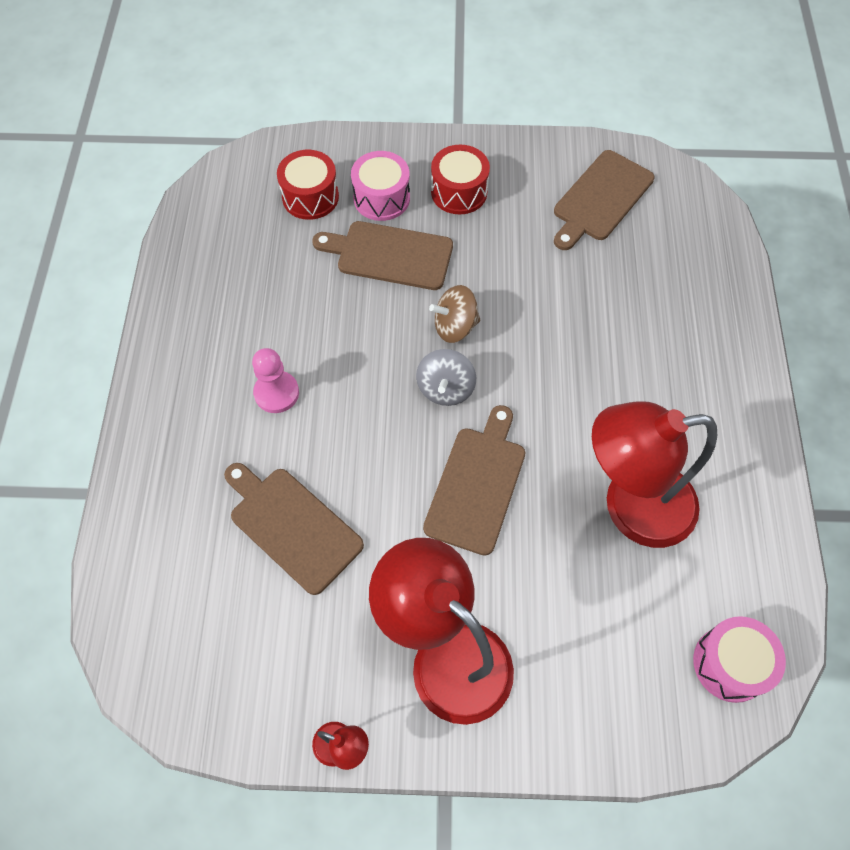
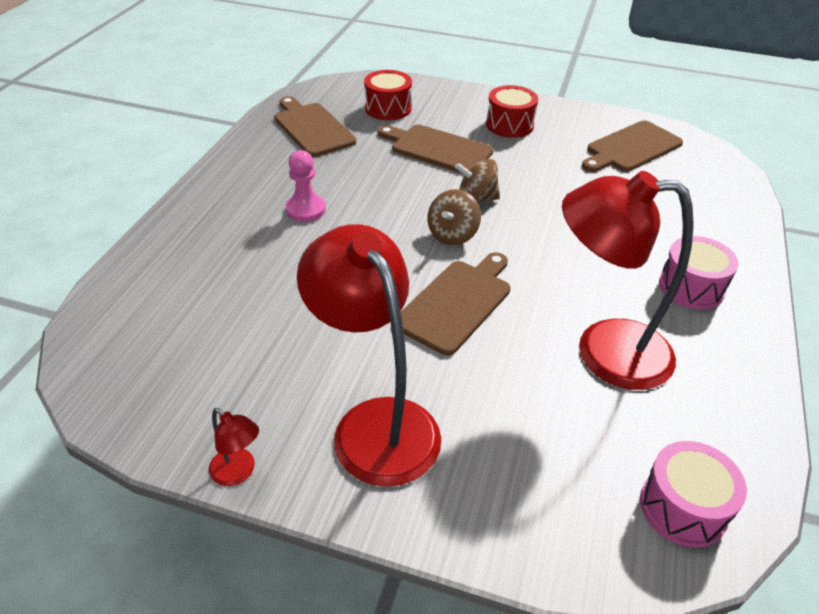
camera: 15 degrees right, 20 degrees down
(292, 526) = (275, 295): brown cutting board -> brown cutting board (312, 128)
(381, 198) = (444, 118): pink drum -> pink drum (691, 287)
(445, 388) = (452, 235): grey spinning top -> brown spinning top

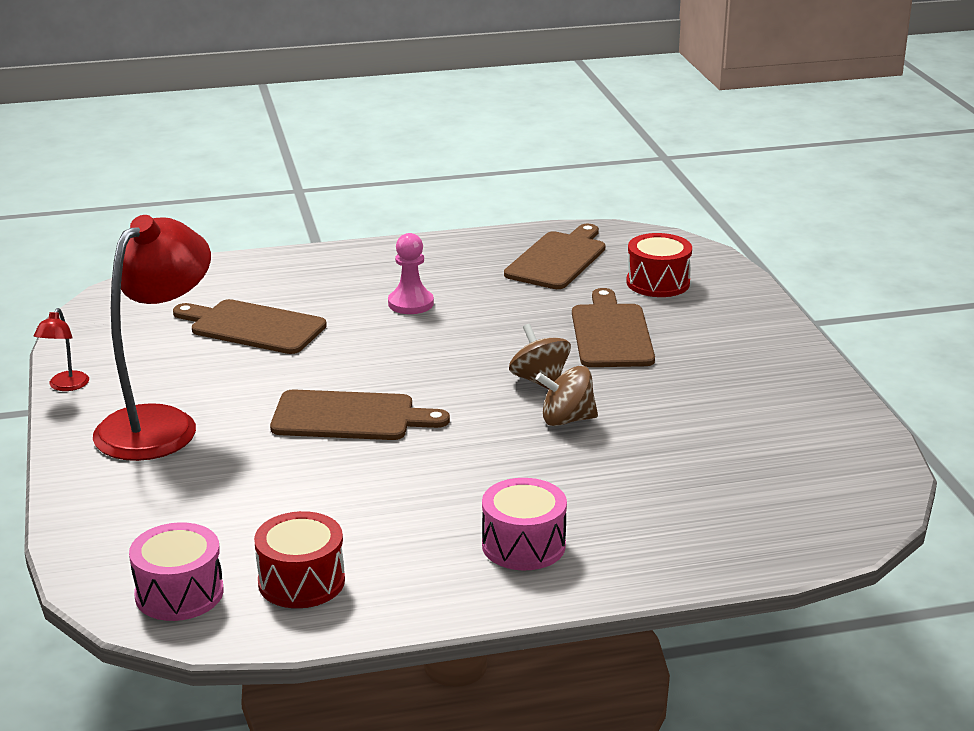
camera: 60 degrees right, 15 degrees down
(452, 235) = (457, 385): brown spinning top -> brown spinning top (567, 420)
(509, 125) = (729, 359): red drum -> red drum (301, 581)
(604, 351) = (355, 511): red lamp -> none
(631, 148) = (791, 450): brown cutting board -> brown cutting board (252, 327)

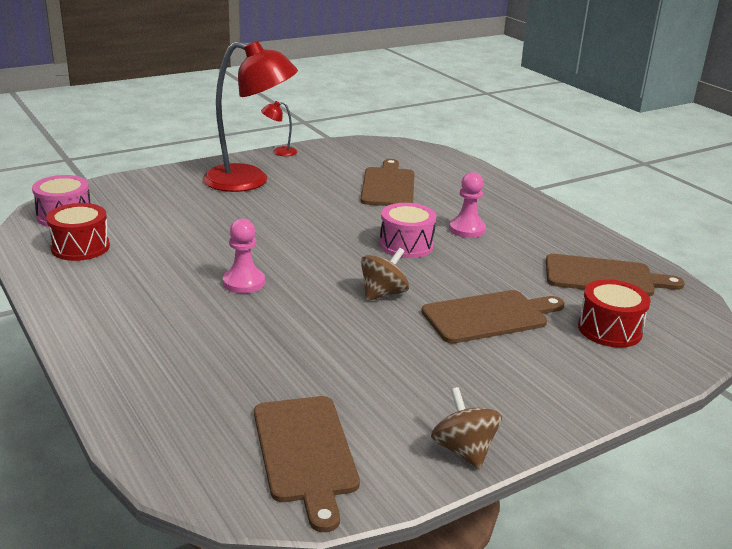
camera: 70 degrees right, 0 degrees up
(350, 417) = (287, 232): brown cutting board -> brown cutting board (305, 453)
(472, 463) = (243, 282): none -> pink pawn
(523, 545) = (136, 316): pink drum -> pink drum (406, 245)
(567, 420) = (327, 312): brown spinning top -> brown spinning top (463, 450)

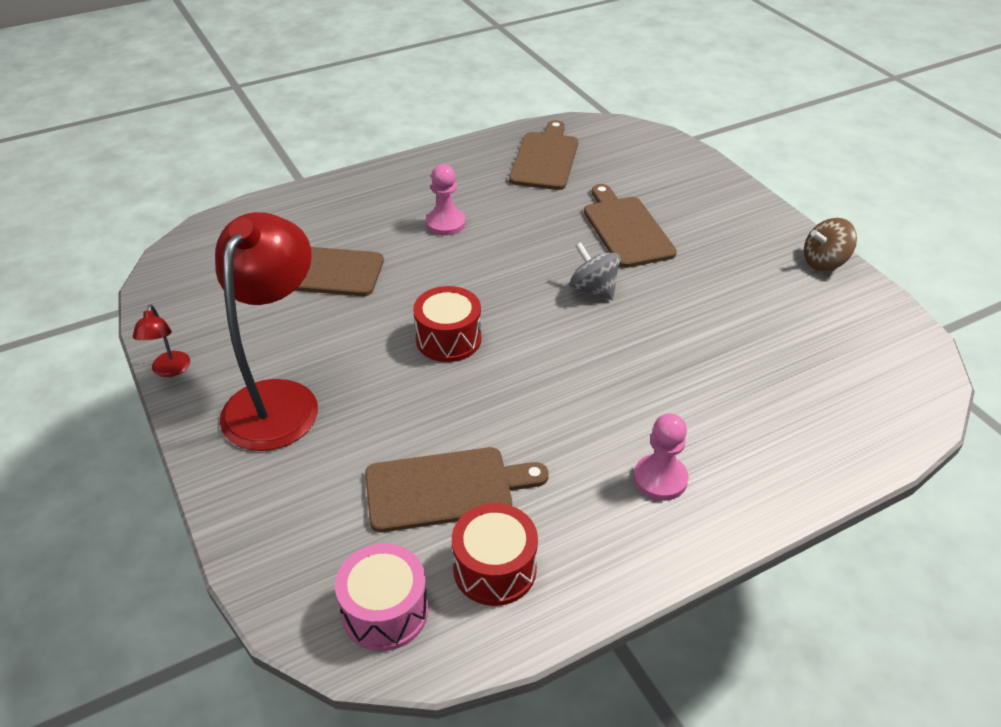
camera: 85 degrees left, 15 degrees up
(243, 282) = (581, 392): pink pawn -> pink pawn (660, 479)
(305, 453) = (860, 344): brown cutting board -> brown cutting board (446, 488)
(383, 294) = (593, 289): brown spinning top -> grey spinning top
(406, 245) = (484, 267): pink drum -> none
(609, 329) = (636, 171): red drum -> red drum (448, 339)

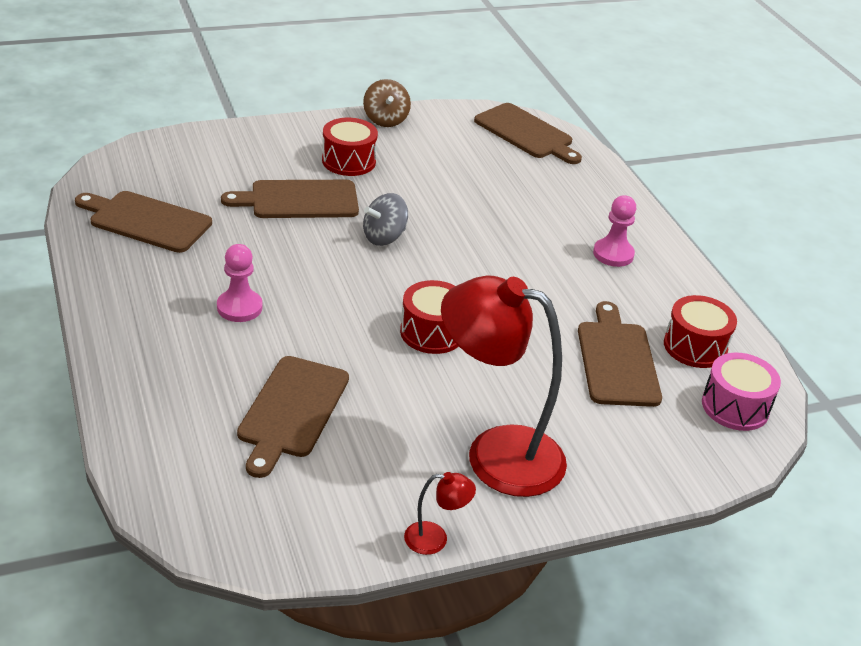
camera: 85 degrees left, 5 degrees down
(718, 249) = (348, 161): none -> red drum
(895, 379) = (526, 133): none -> brown cutting board

